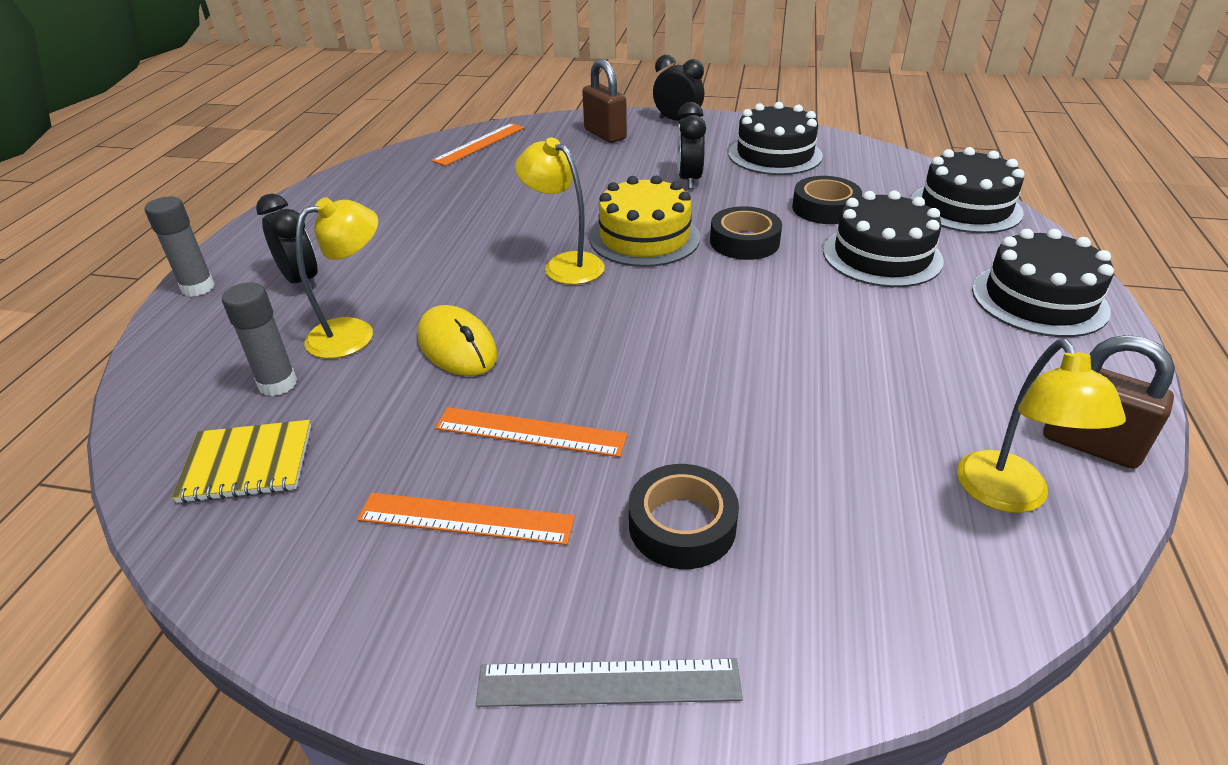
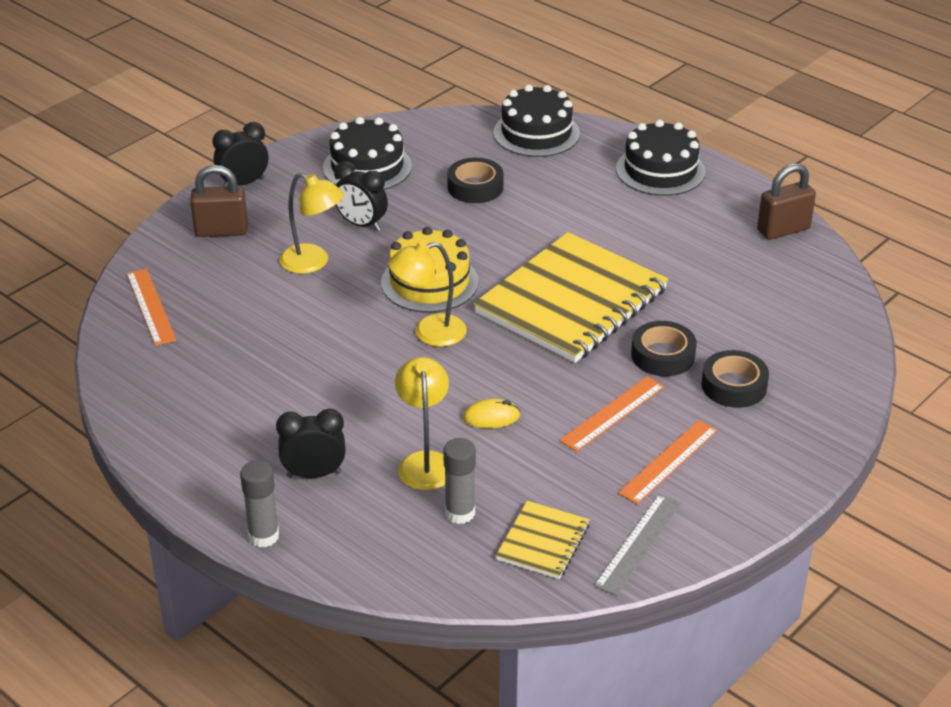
camera: 60 degrees left, 0 degrees up
(457, 347) = (491, 417): yellow mouse -> yellow mouse, size x0.64
(609, 683) = (812, 447): grey ruler -> grey ruler (638, 544)
(711, 327) = (571, 301): none -> yellow notebook
(744, 241) = (483, 242): black tape -> black tape (663, 355)
(882, 255) = (559, 197): black cake -> none
(1009, 496) = (795, 274): yellow lamp -> yellow lamp (313, 263)

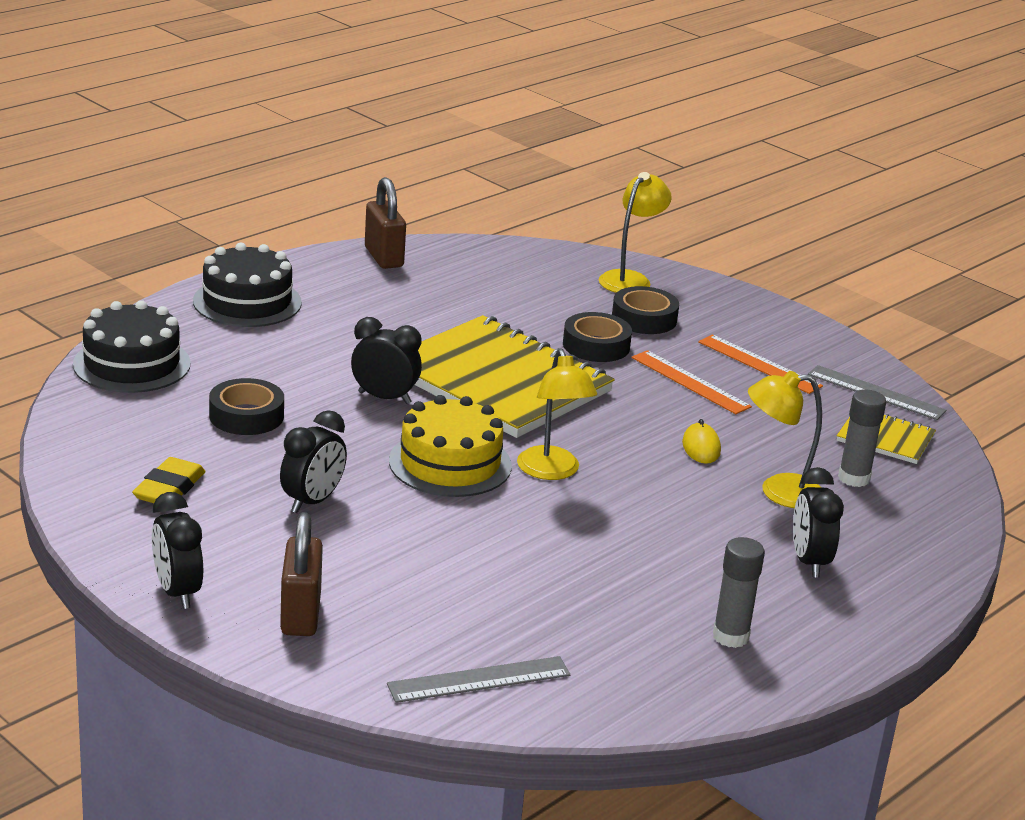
camera: 90 degrees left, 10 degrees down
(151, 306) = (479, 679): orange ruler -> grey ruler
(263, 536) = (915, 599): grey glue stick -> grey glue stick (730, 636)
(313, 263) = (394, 543): yellow lamp -> yellow lamp (630, 279)
(367, 167) = (169, 488): black cake -> yellow eraser
(523, 246) = (384, 398): none -> black clock

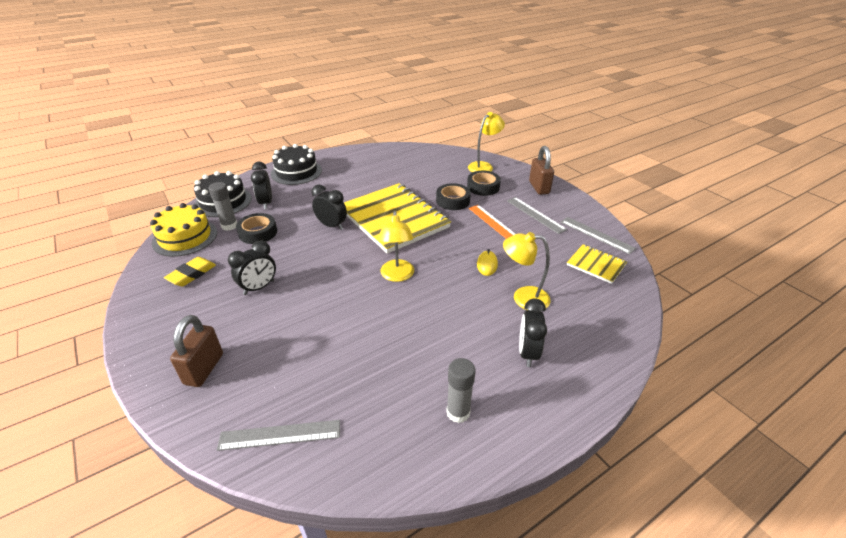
camera: 15 degrees right, 10 degrees up
(177, 592) = (148, 345): black clock -> black clock (266, 203)
(384, 257) = (371, 152): brown padlock -> brown padlock (539, 187)
(450, 463) = (345, 267): yellow cake -> yellow cake (185, 237)
(759, 364) = (535, 215): orange ruler -> grey ruler
(853, 478) = (571, 291): grey glue stick -> grey glue stick (229, 226)

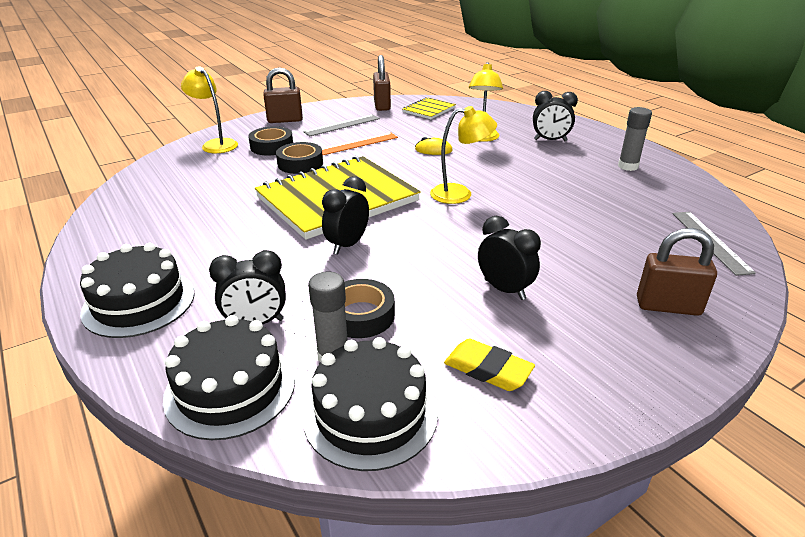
camera: 90 degrees left, 5 degrees down
(185, 237) = (370, 414): yellow cake -> black cake
(596, 235) = (382, 105): grey ruler -> brown padlock

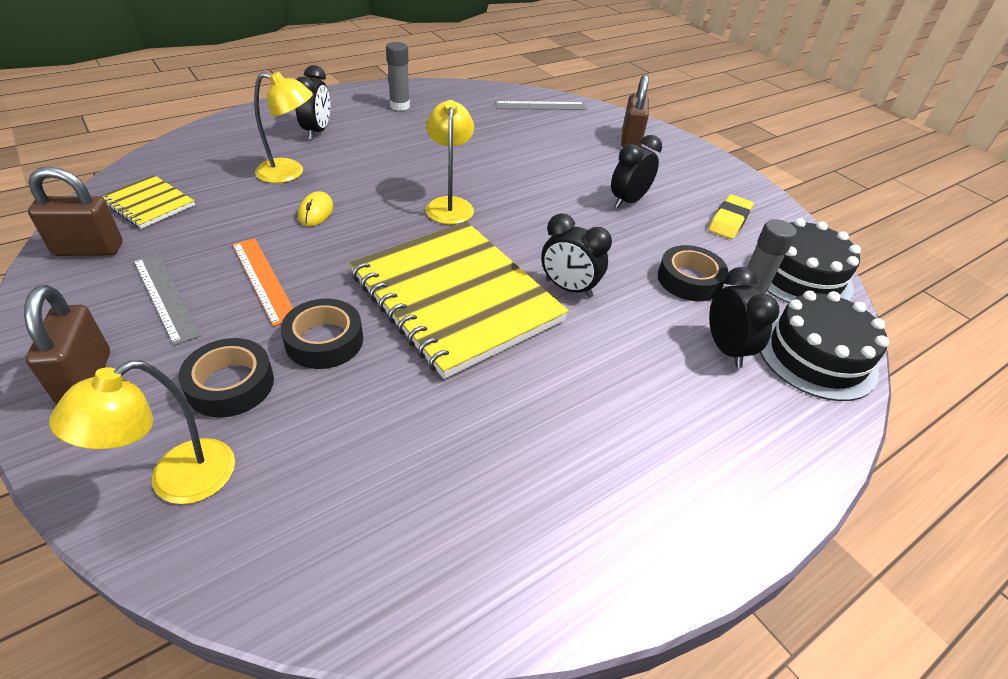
camera: 95 degrees left, 10 degrees up
(139, 302) = (728, 463): black cake -> none

